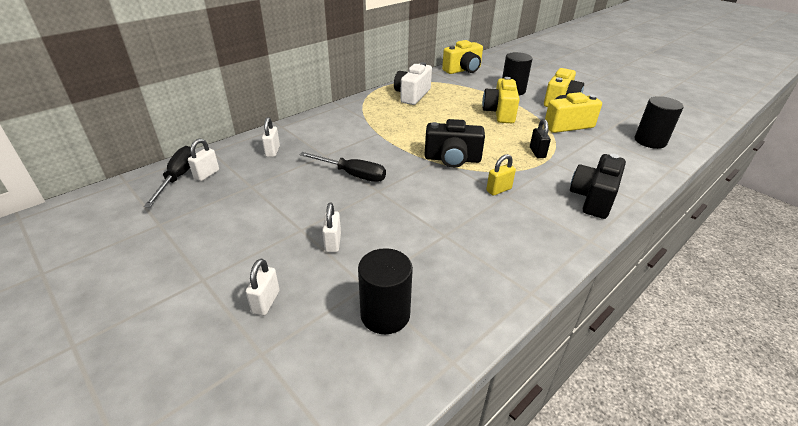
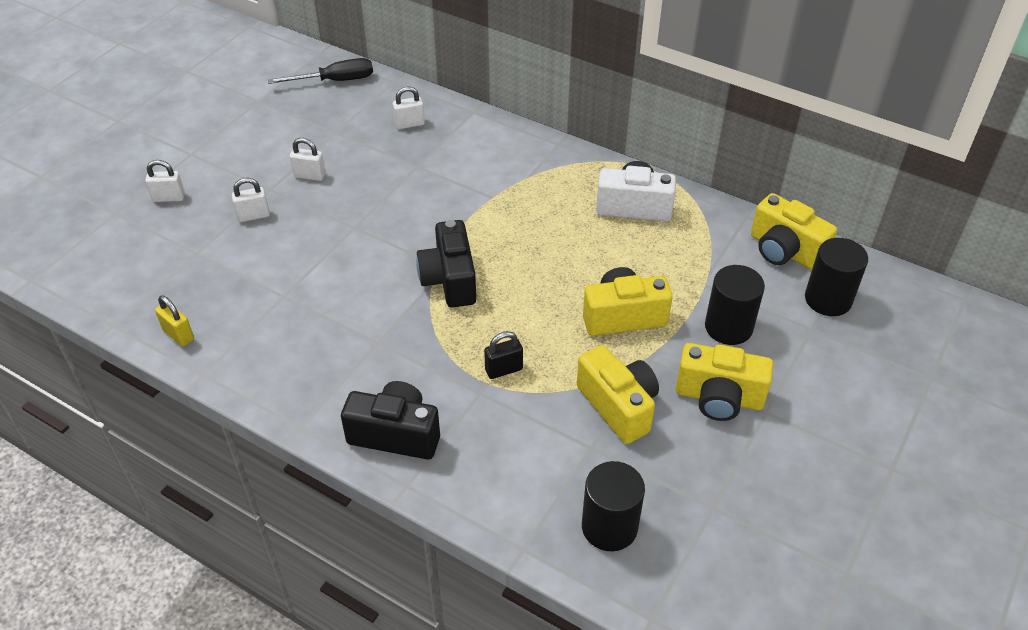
camera: 75 degrees right, 10 degrees up
(207, 174) = (346, 96): white padlock -> white padlock (310, 176)
(352, 175) = (381, 199): black screwdriver -> none
(385, 314) = (162, 273): black cylinder -> black cylinder (828, 299)
(498, 190) = (387, 333): yellow padlock -> yellow padlock (178, 335)

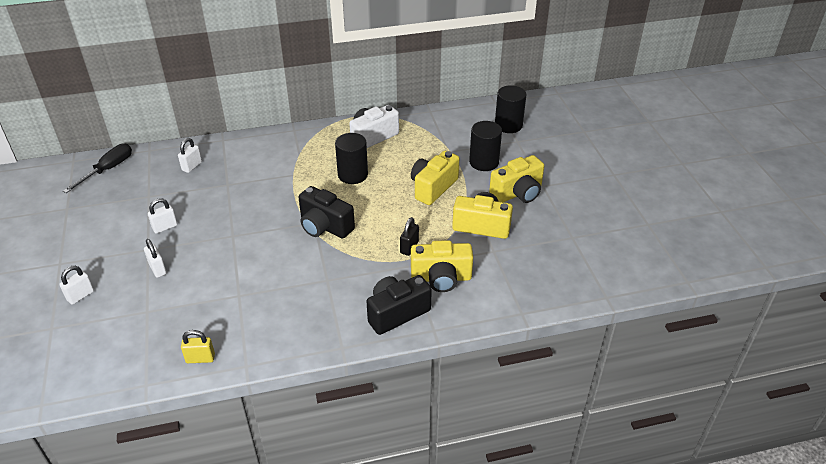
camera: 45 degrees left, 5 degrees down
(253, 216) = (158, 269): white padlock -> white padlock turned 60 degrees counterclockwise
(609, 527) = (544, 276): black cylinder -> black cylinder (352, 175)
(784, 251) = (465, 116): yellow camera -> yellow camera (441, 278)

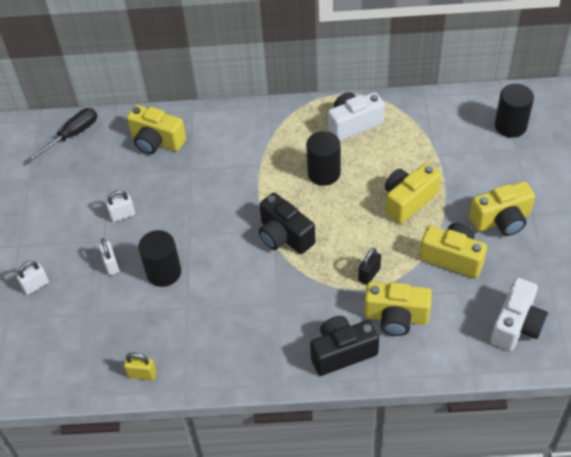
camera: 15 degrees right, 10 degrees up
(192, 166) = (156, 141): white padlock -> yellow camera
(484, 162) = (471, 174): black cylinder -> black cylinder (164, 272)
(551, 271) = (516, 325): none -> white camera

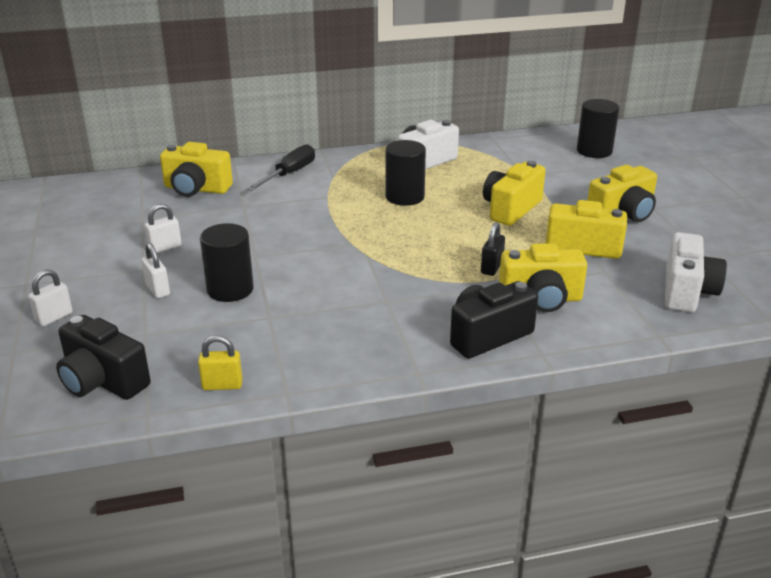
camera: 15 degrees left, 20 degrees down
(72, 135) = (88, 192): black screwdriver -> black screwdriver (289, 174)
(284, 236) = (376, 247): black camera -> black camera (103, 381)

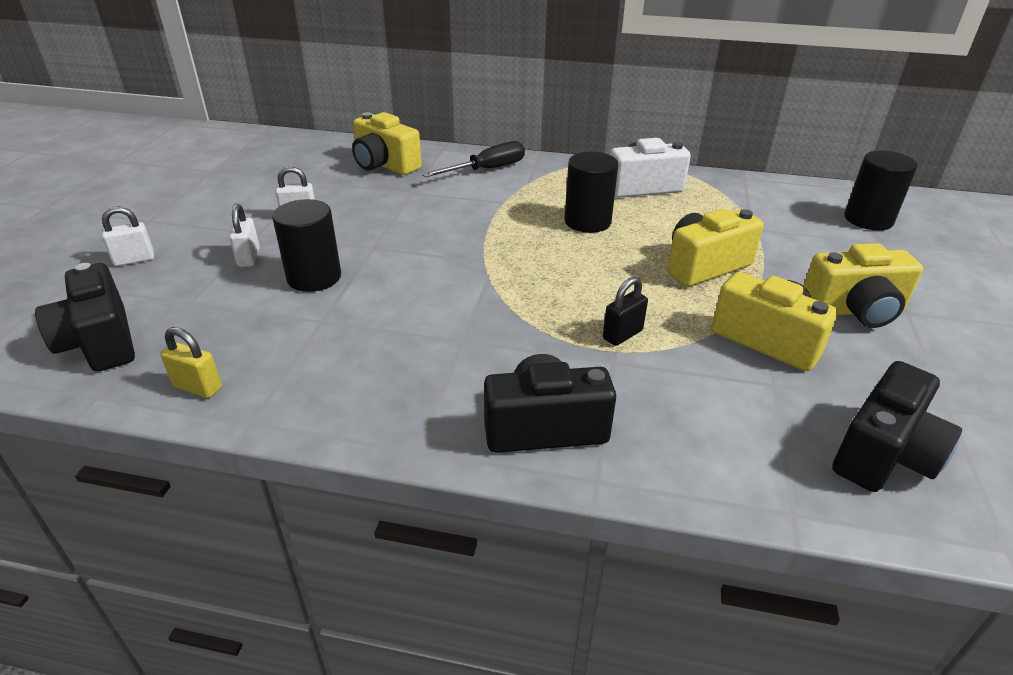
camera: 25 degrees right, 5 degrees up
(541, 299) = (655, 397): yellow camera -> none
(687, 291) = (884, 454): white camera -> black camera

